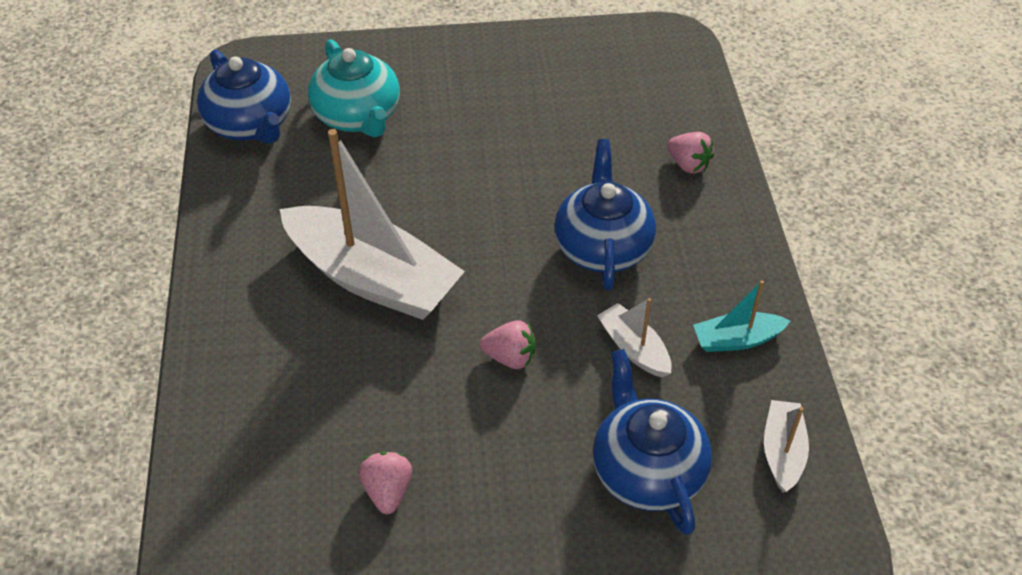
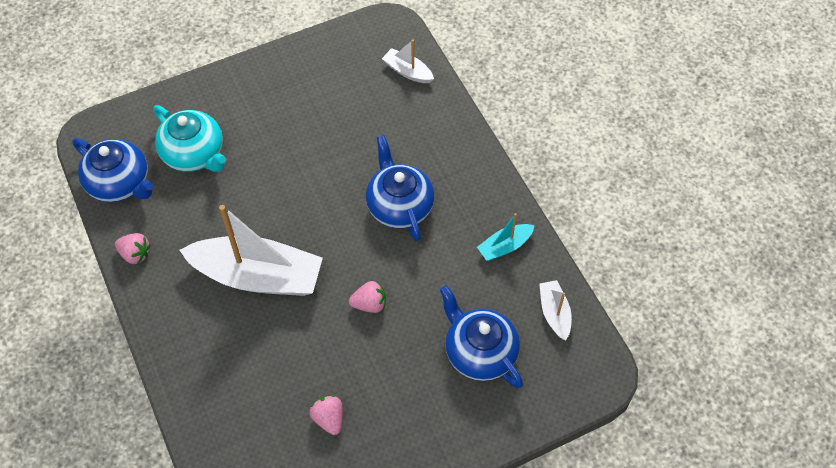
camera: 20 degrees left, 10 degrees up
(634, 348) = (444, 273): white boat -> white boat (407, 71)
(688, 164) = (433, 126): pink strawberry -> pink strawberry (135, 254)

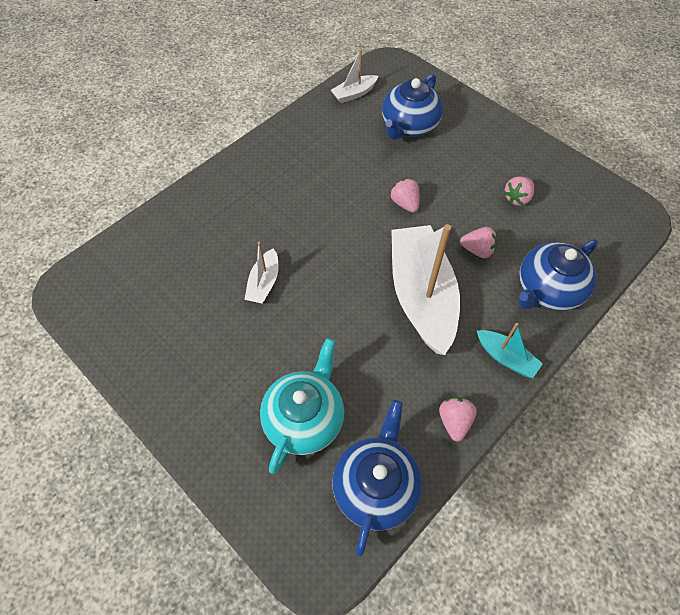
camera: 110 degrees left, 0 degrees up
(283, 347) = (477, 250): none -> pink strawberry
(399, 206) = (298, 212): blue teapot -> blue teapot (547, 290)
(407, 71) = (133, 252): white boat -> white boat (264, 283)
(504, 246) = (308, 133): turquoise boat -> turquoise boat (505, 357)

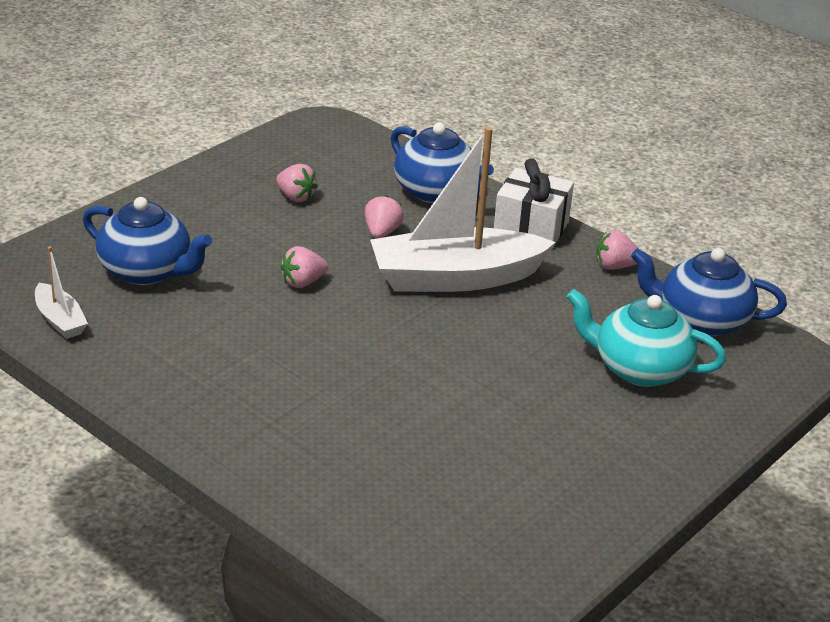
camera: 95 degrees left, 25 degrees down
(264, 283) = (450, 406): white boat -> none
(505, 357) = (531, 228): turquoise boat -> white gift

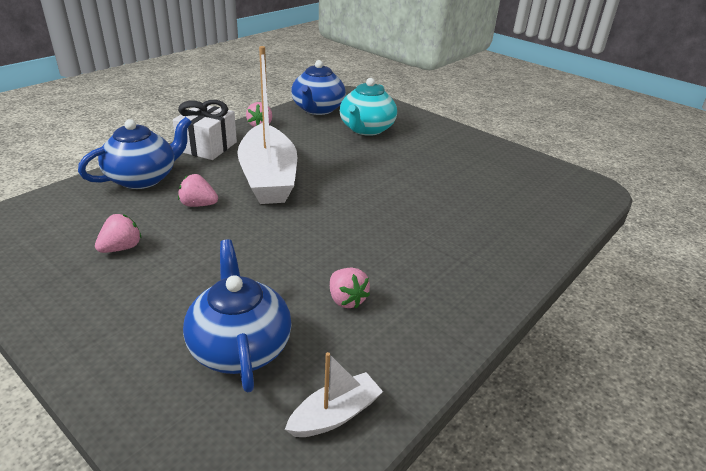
camera: 90 degrees left, 0 degrees up
(147, 271) = (240, 346): blue teapot -> blue teapot turned 45 degrees counterclockwise
(303, 282) = (269, 244): pink strawberry -> pink strawberry (346, 299)

